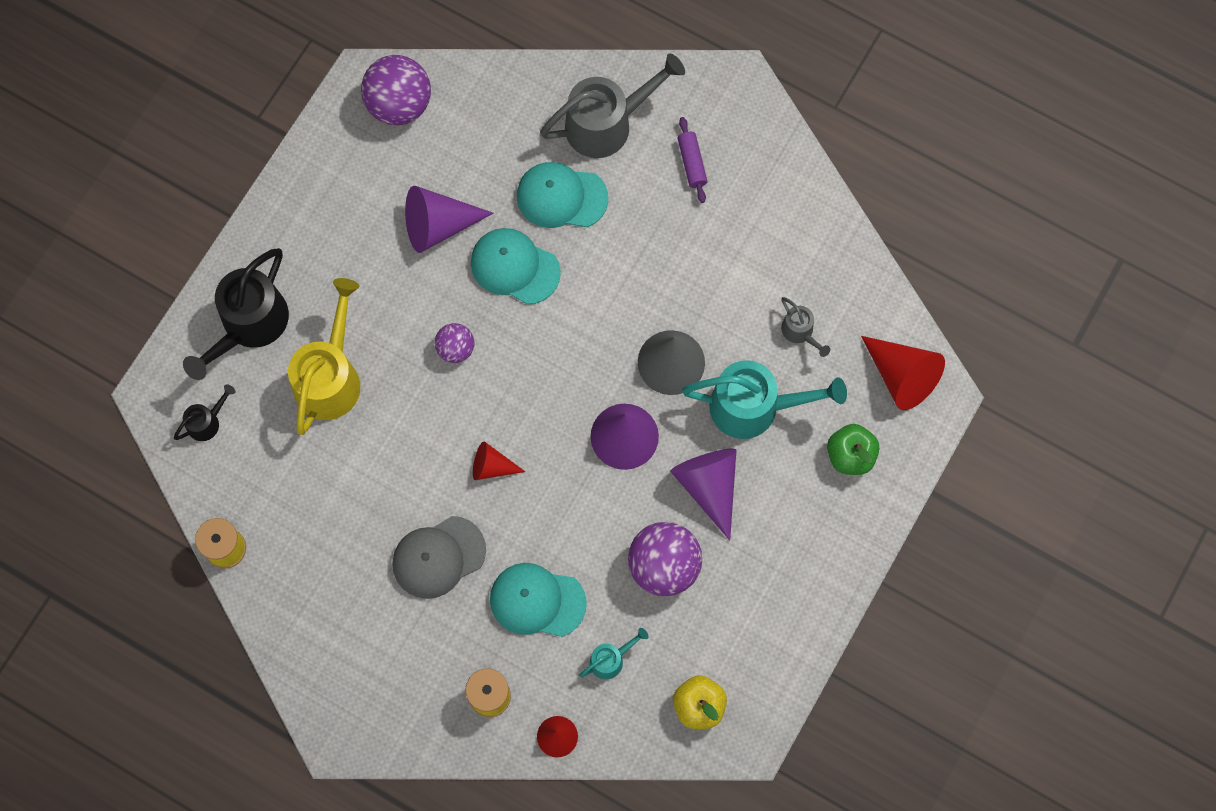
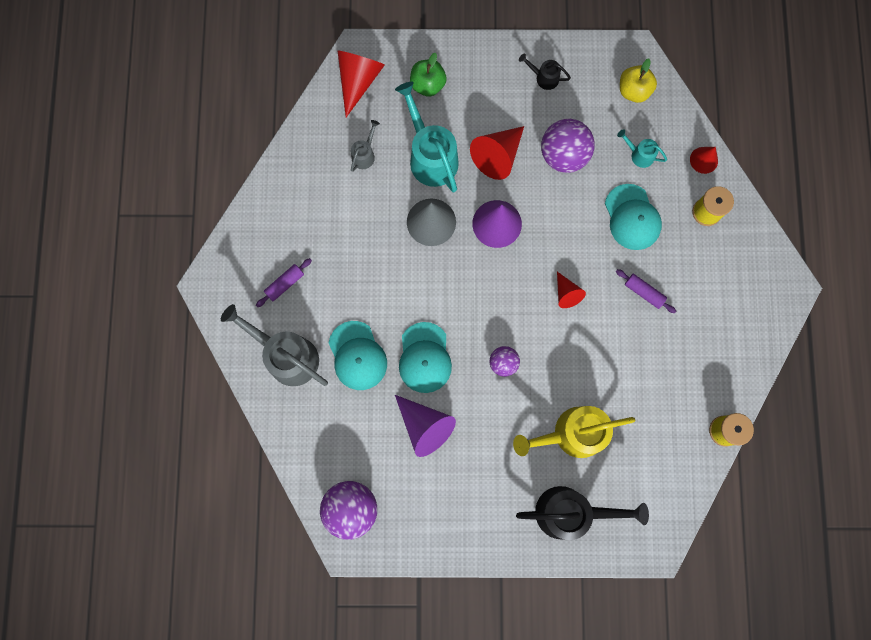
camera: 120 degrees left, 5 degrees up
(207, 421) = (651, 498): black watering can -> black watering can (543, 78)
(438, 557) = (643, 292): grey cap -> purple rolling pin
(708, 486) = (497, 156): purple cone -> red cone

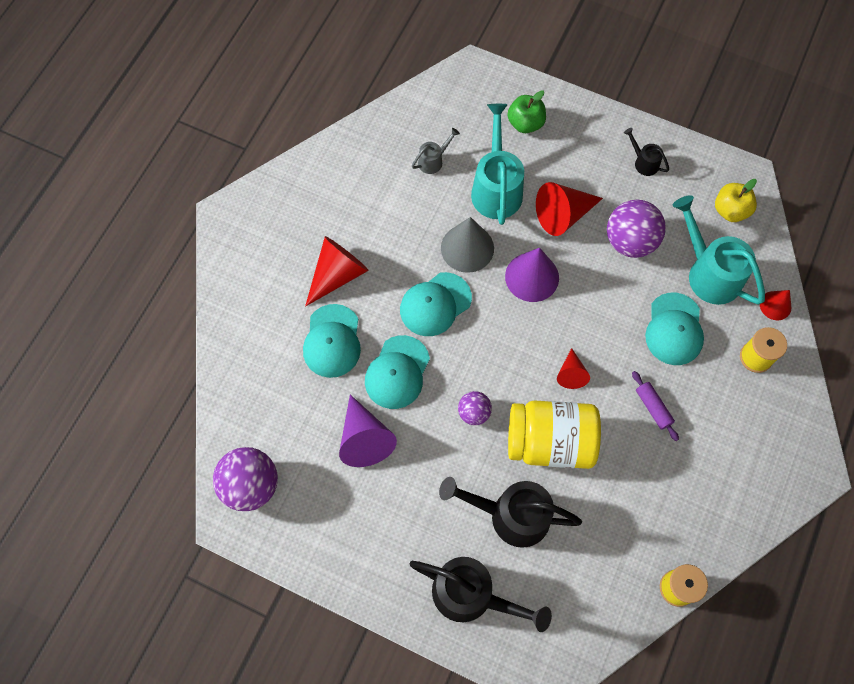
camera: 25 degrees right, 10 degrees down
(285, 284) = (297, 244): purple rolling pin -> none
(286, 355) = (264, 310): grey watering can -> none
(358, 81) = (460, 94): red cone -> red cone (337, 274)
(428, 284) = (435, 304): none -> turquoise cap
(571, 434) = (510, 515): yellow watering can -> black watering can
(575, 359) = (550, 442): none -> yellow jar
(639, 155) = (708, 272): turquoise watering can -> turquoise watering can, size x2.09

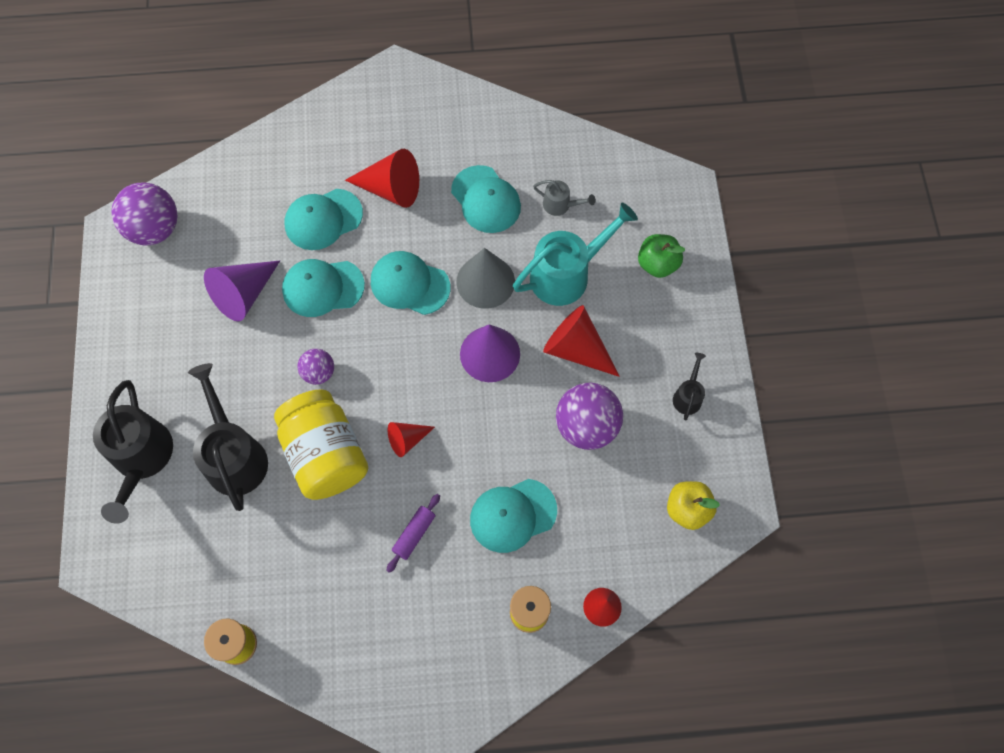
camera: 60 degrees right, 0 degrees up
(394, 210) = (486, 199): none -> turquoise cap
(708, 272) = (599, 520): turquoise watering can -> none

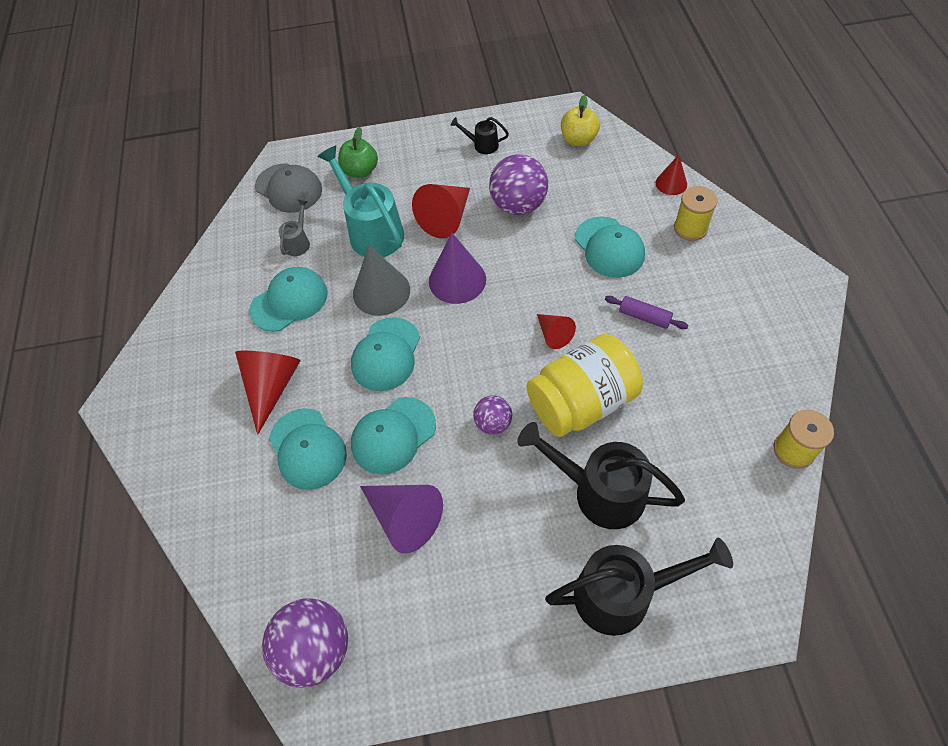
camera: 90 degrees left, 10 degrees down
(234, 455) = (598, 491): black watering can -> black watering can turned 45 degrees clockwise
(323, 288) = (393, 435): turquoise cap -> turquoise cap turned 60 degrees clockwise
(638, 193) = (289, 188): none -> grey cap

